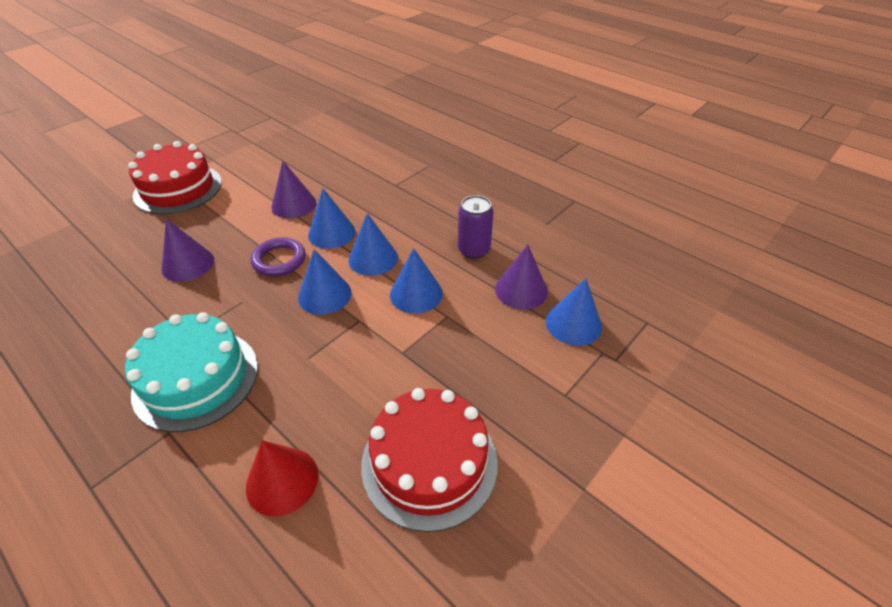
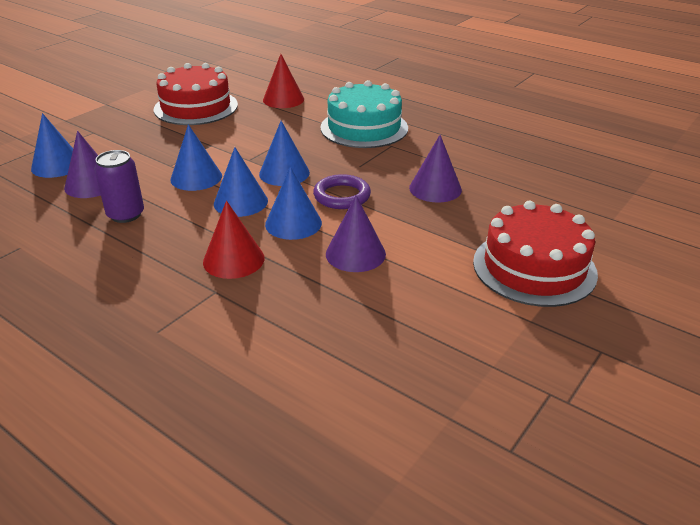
camera: 175 degrees right, 10 degrees down
(382, 205) = (233, 260): none -> red cone

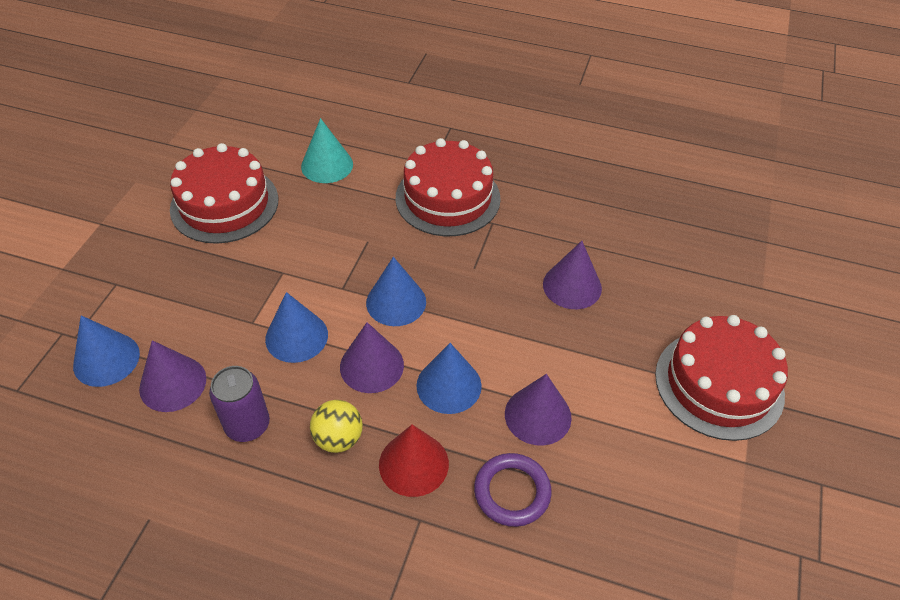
camera: 20 degrees left, 15 degrees up
(186, 234) = (338, 438): none -> yellow ball
(240, 202) = (371, 365): blue cone -> purple cone
(283, 99) = (327, 165): red cone -> turquoise cone
(342, 196) = (479, 325): purple ring -> purple ring (512, 492)
(364, 128) = (447, 198): turquoise cake -> red cake

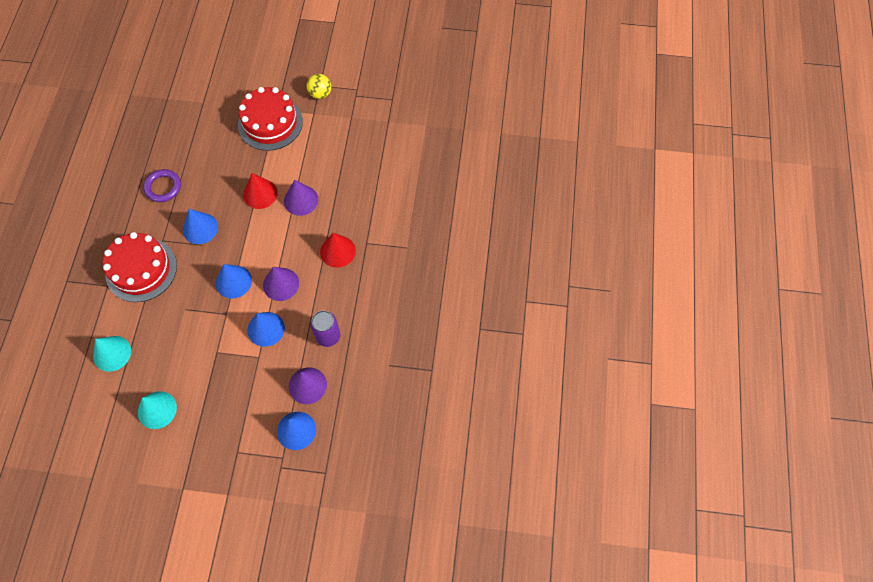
camera: 100 degrees left, 15 degrees up
(224, 204) = (157, 410): red cake -> turquoise cone
(338, 438) = (329, 289): yellow ball -> yellow ball (320, 94)
(449, 385) = (288, 243): blue cone -> blue cone (200, 228)
(512, 492) = (345, 206): purple ring -> purple ring (163, 187)
(560, 353) = (260, 194): none -> red cone
(572, 286) = (211, 192): purple cone -> none

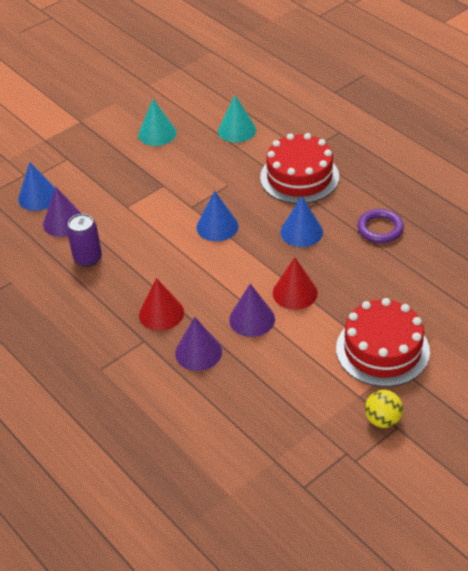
camera: 135 degrees right, 20 degrees down
(266, 329) = (145, 223): blue cone -> none
(281, 284) = (176, 255): purple cone -> purple cone (198, 352)

